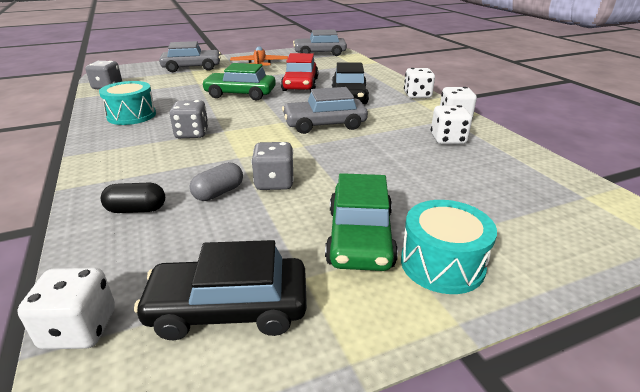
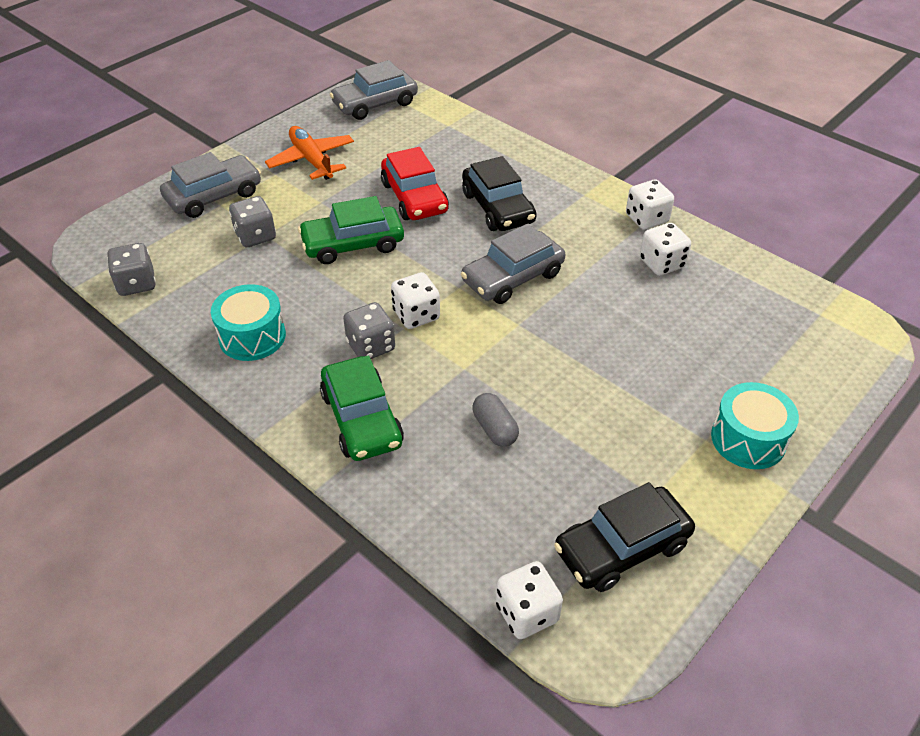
camera: 25 degrees left, 15 degrees up
(136, 210) = (435, 481): black capsule -> none
(218, 193) = (494, 429): grey capsule -> grey capsule turned 45 degrees counterclockwise
(274, 182) = (537, 394): grey dice -> grey dice (255, 236)
(360, 237) = (667, 435): green car -> green car (362, 419)
(417, 95) = (578, 182): white dice -> white dice (416, 315)

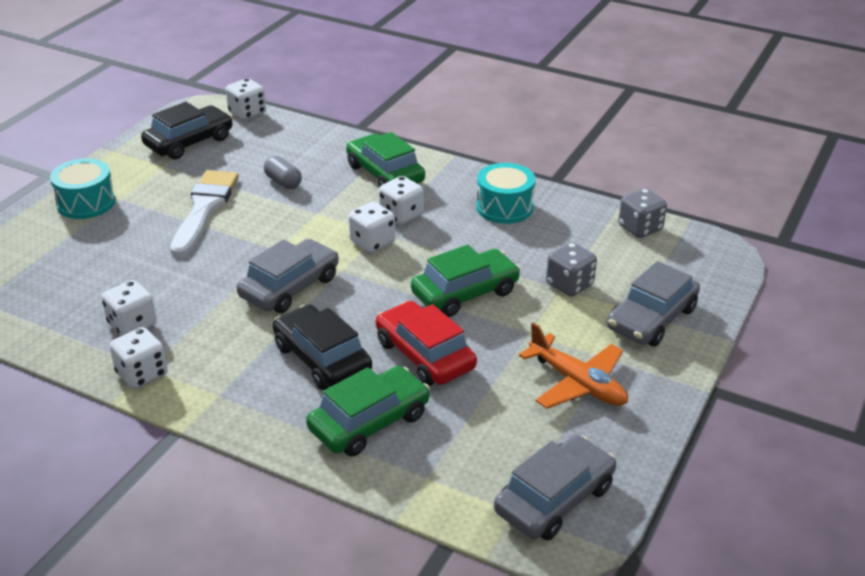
camera: 165 degrees right, 10 degrees down
(371, 346) = (401, 215): grey dice -> white dice
(474, 160) = (369, 422): none -> green car
(597, 400) = (204, 209): none -> white brush

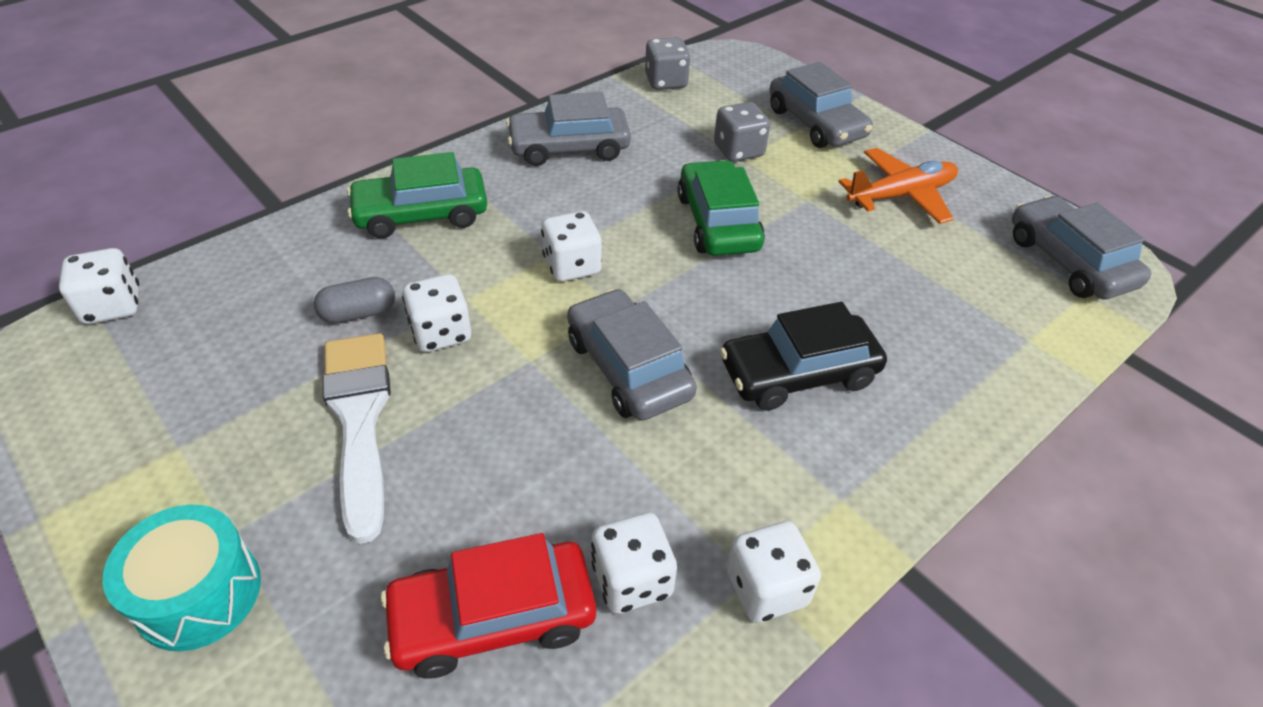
camera: 70 degrees left, 10 degrees up
(189, 142) = (129, 398): black car -> none
(204, 209) = (359, 419): white brush -> white brush turned 45 degrees clockwise
(369, 422) = (930, 361): green car -> none
(401, 215) = (529, 226): white dice -> white dice (441, 333)
(424, 355) = (821, 284): red car -> red car (493, 618)
(504, 207) = (569, 148): turquoise drum -> grey car

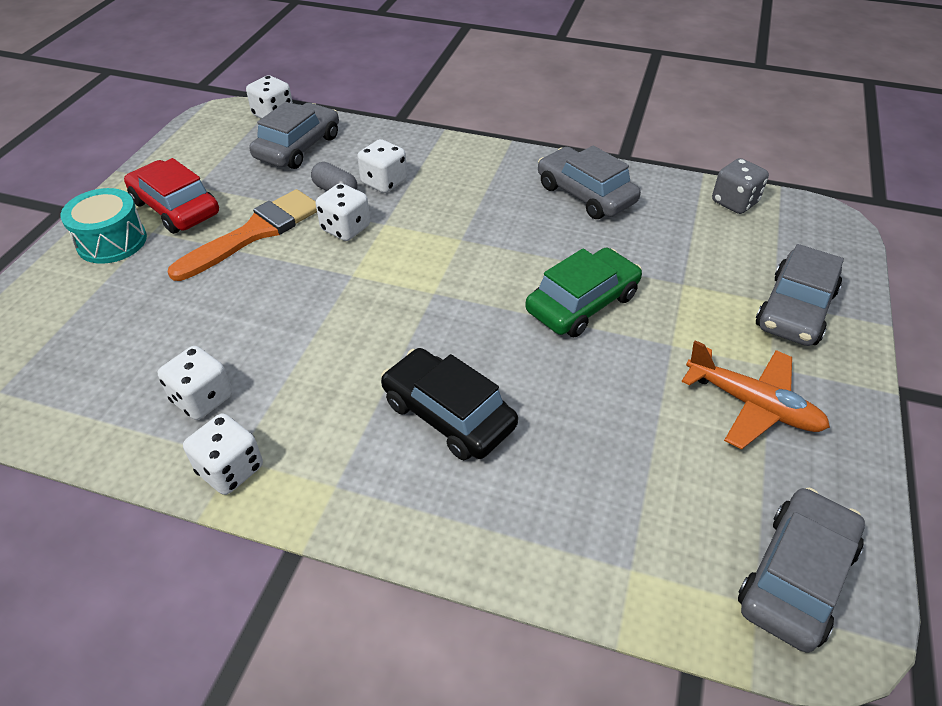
camera: 60 degrees right, 0 degrees up
(359, 419) = (254, 233): white brush -> orange brush
(421, 214) = (444, 169): green car -> none
(493, 618) = (146, 351): red car -> red car (175, 208)
(572, 266) = (457, 253): white dice -> white dice (384, 182)
(628, 368) = (381, 321): grey car -> grey car (298, 147)
(738, 151) = (691, 278): grey dice -> none

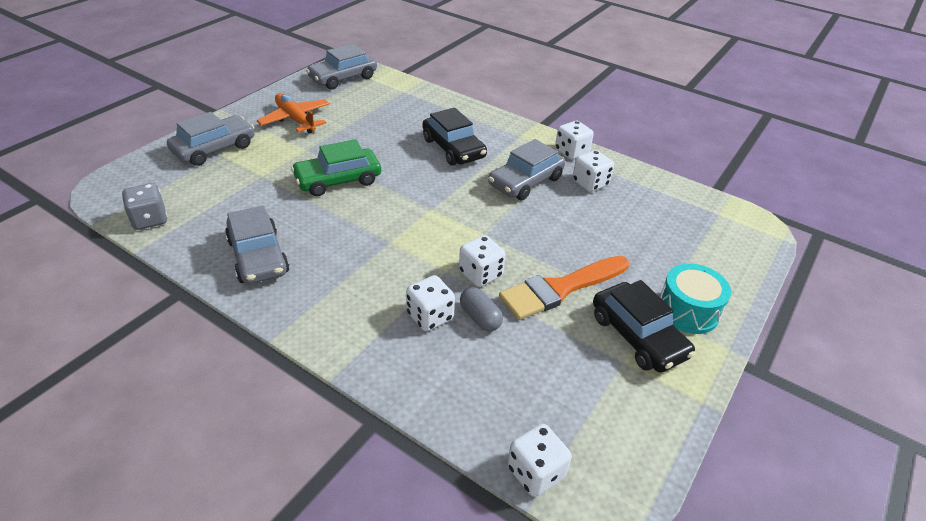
camera: 165 degrees left, 5 degrees down
(175, 208) = (638, 336): red car -> black car
(298, 147) = (509, 394): grey car -> grey car (525, 181)

